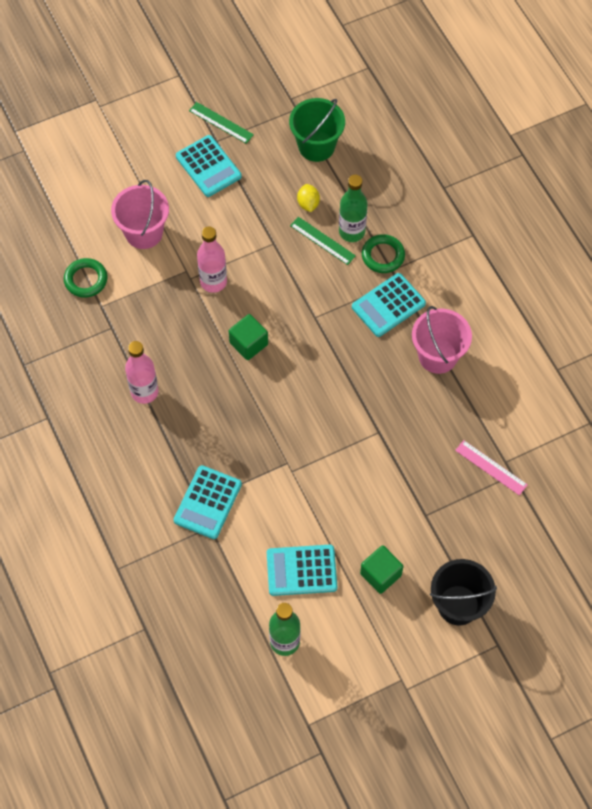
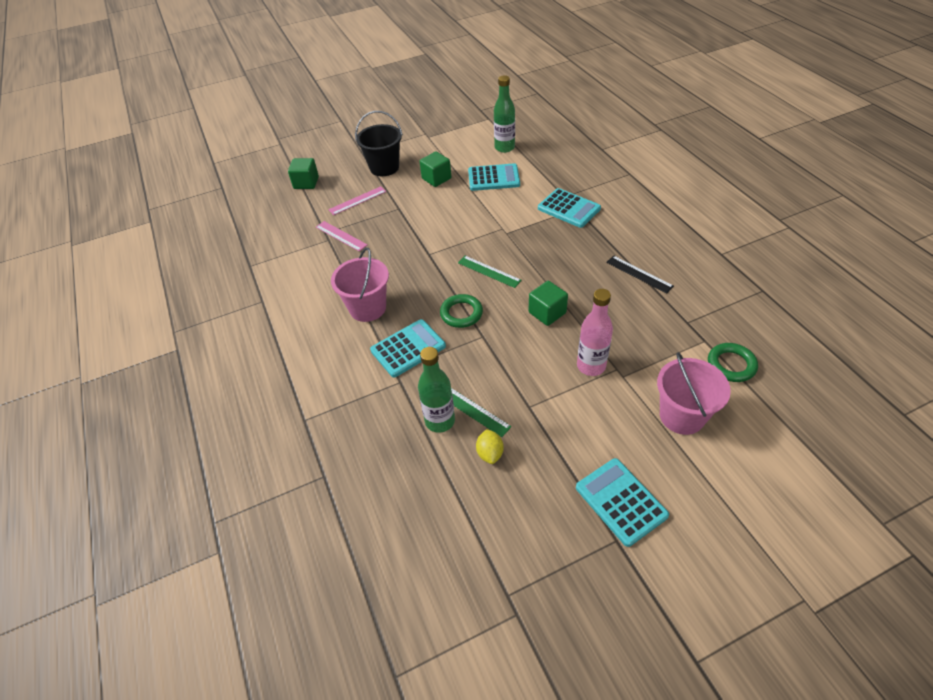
camera: 175 degrees left, 15 degrees down
(144, 392) = (639, 274): pink bottle -> black ruler
(207, 502) = (568, 209): turquoise calculator -> turquoise calculator turned 105 degrees clockwise
(221, 123) = (615, 570): green ruler -> green ruler (489, 271)
(316, 146) = (479, 533): green bucket -> none
(383, 256) = (408, 396): green ring -> green ring (461, 313)
(483, 533) = (357, 200): none -> pink ruler
(564, 576) = (306, 183): none -> green cube

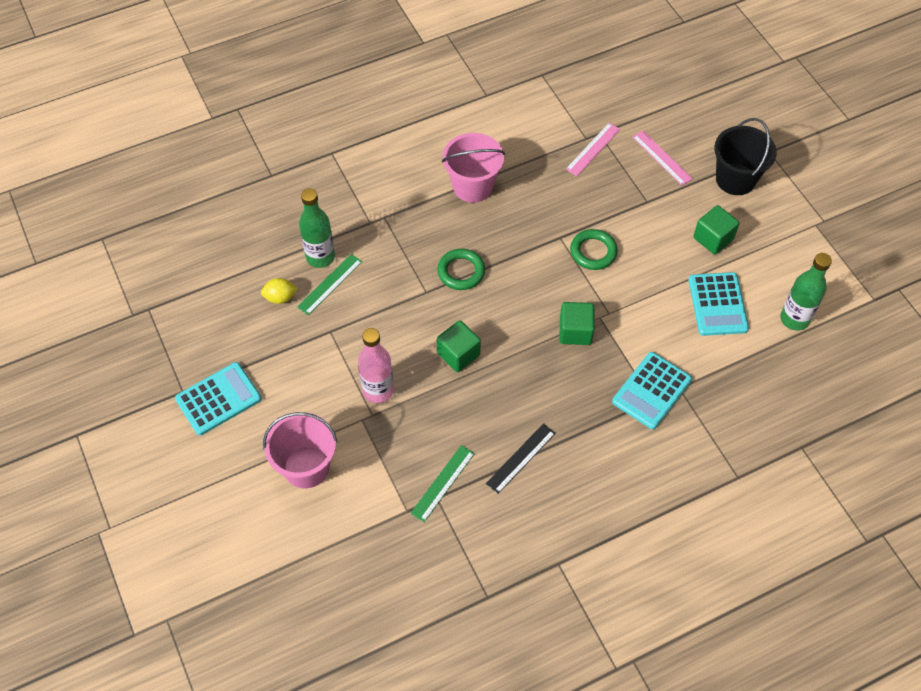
camera: 85 degrees right, 10 degrees up
(306, 183) = (696, 101): green cube -> green cube (575, 331)
(408, 348) = (413, 226): turquoise calculator -> none
(489, 271) = (528, 298): green ruler -> green ruler (443, 483)
(731, 365) = (369, 530): green ring -> green ring (593, 252)

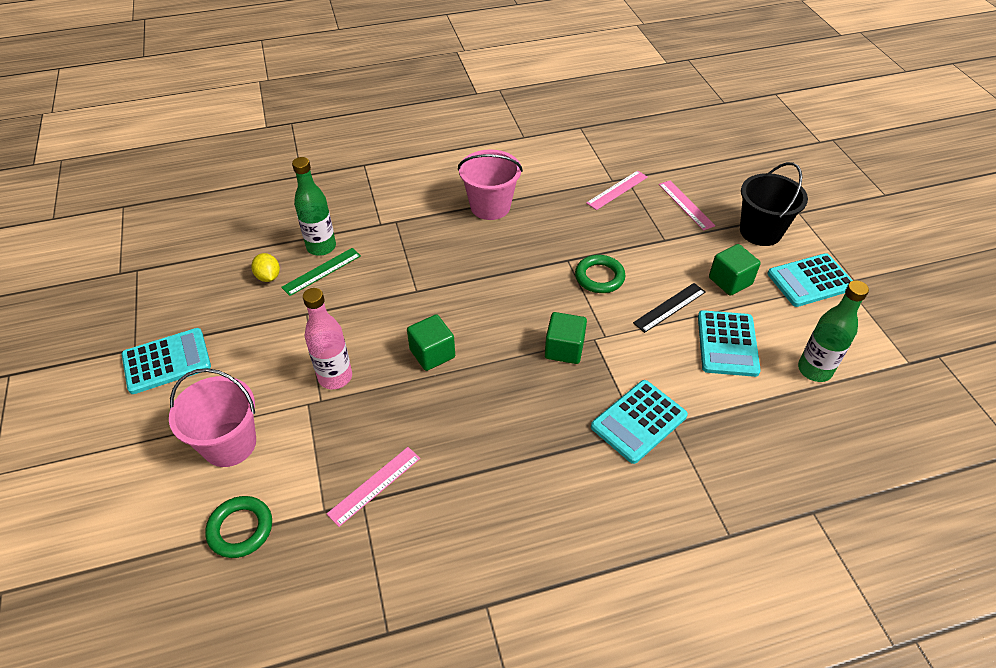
camera: 10 degrees right, 10 degrees down
(280, 297) = (268, 277): yellow lemon -> yellow lemon turned 60 degrees clockwise
(443, 483) = (374, 485): green ruler -> pink ruler
(461, 272) = (457, 277): green ring -> green ring (240, 529)
(521, 458) = (472, 472): black ruler -> black ruler (669, 307)
(785, 227) = (810, 281): none -> turquoise calculator

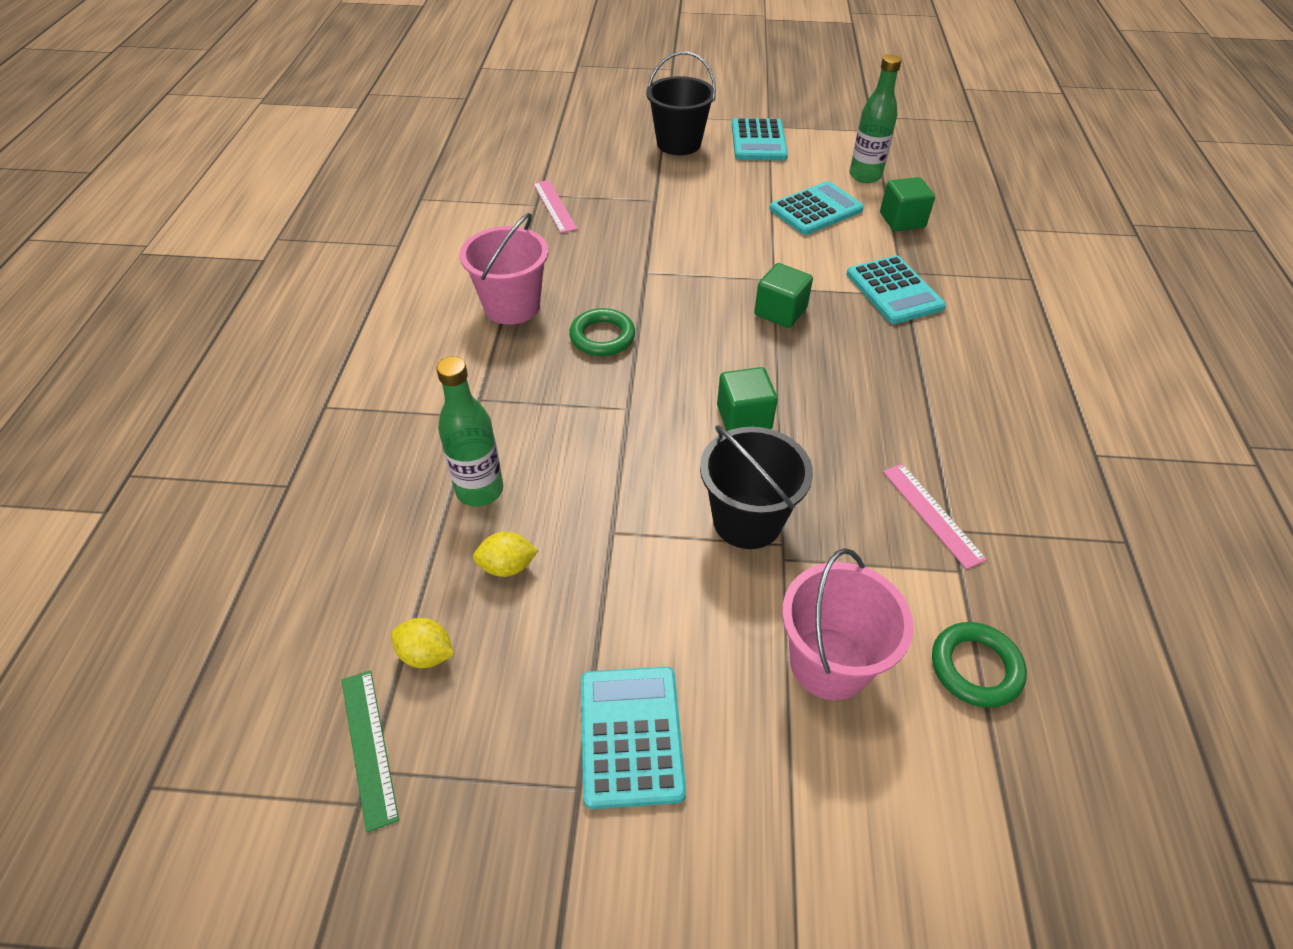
camera: 70 degrees left, 0 degrees up
(204, 266) = (426, 654): none -> yellow lemon
(322, 271) = (534, 499): green ruler -> green ruler (369, 746)
(335, 377) = (747, 520): pink bottle -> black bucket
(599, 277) = (685, 258): green ring -> green ring (602, 337)
(669, 307) = (753, 227): black ruler -> none
(686, 205) = (611, 171): pink ruler -> none
(727, 344) = (816, 210): turquoise calculator -> turquoise calculator turned 60 degrees counterclockwise
(730, 281) = (736, 182): green cube -> green cube (902, 220)

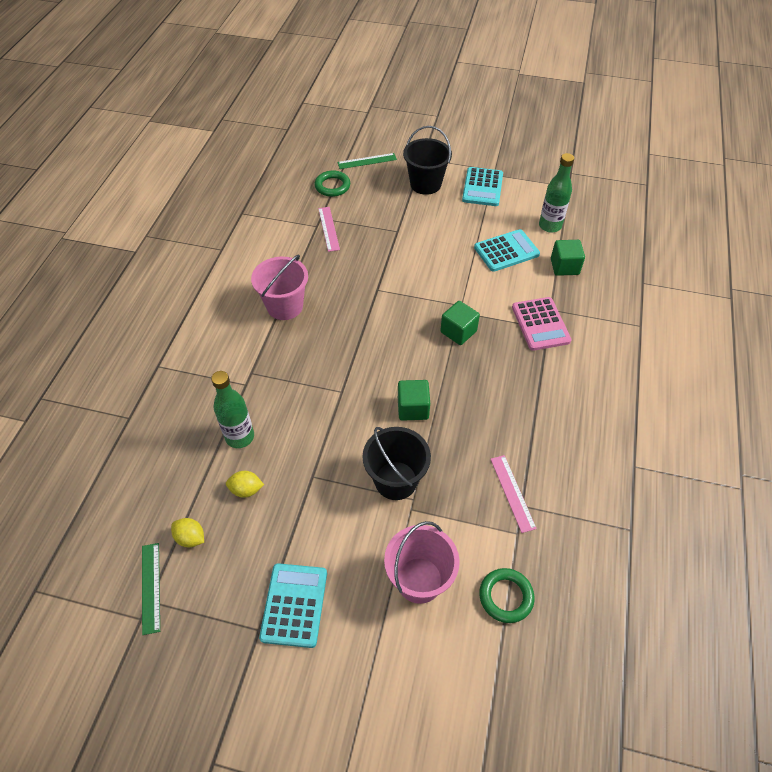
camera: 10 degrees right, 5 degrees up
(589, 124) = (367, 161): none -> green ruler
(602, 337) = (337, 336): green ring -> green ring (332, 186)
(894, 291) = (540, 324): turquoise calculator -> pink calculator

